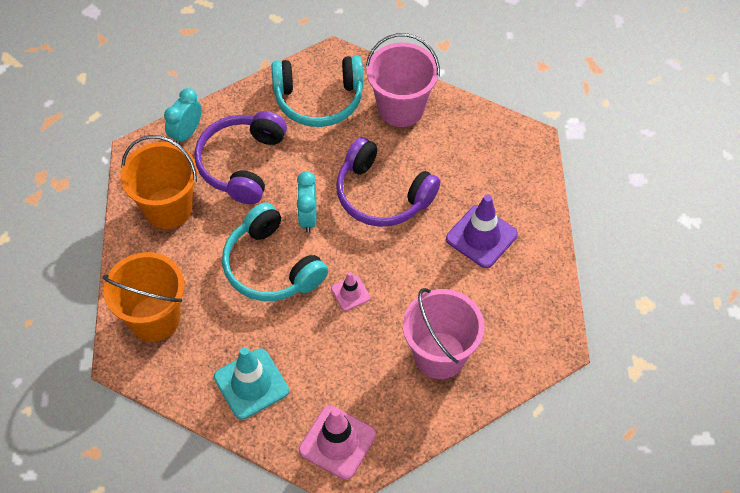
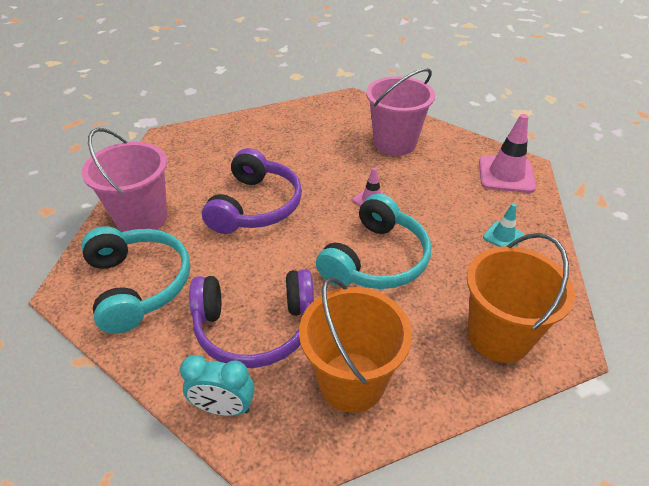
camera: 110 degrees left, 15 degrees down
(251, 384) = (503, 236): turquoise traffic cone -> turquoise traffic cone, size x0.55
(308, 217) = (304, 249): turquoise clock -> none
(481, 236) = (275, 144): purple traffic cone -> none

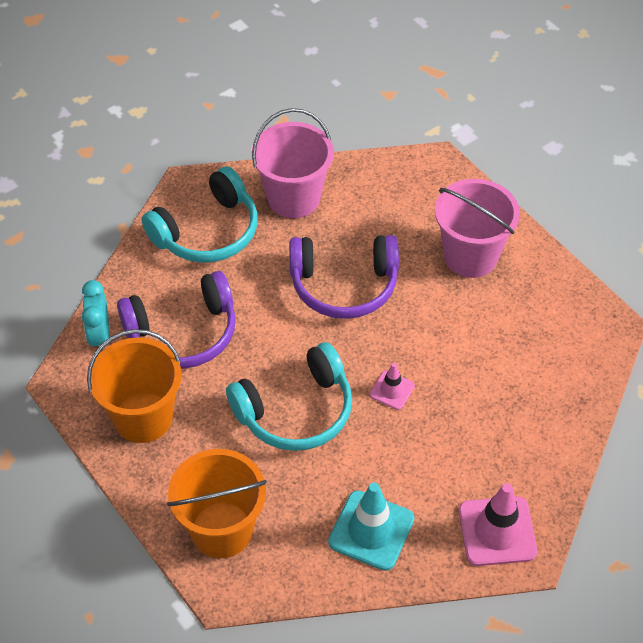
camera: 75 degrees right, 10 degrees up
(255, 327) = (183, 332): purple headphones -> purple headphones turned 90 degrees counterclockwise
(375, 259) = (295, 410): turquoise headphones -> turquoise headphones turned 45 degrees counterclockwise
(394, 143) = (519, 396): pink bucket -> pink bucket (470, 256)
(503, 236) = (371, 530): turquoise traffic cone -> turquoise traffic cone, size x1.82

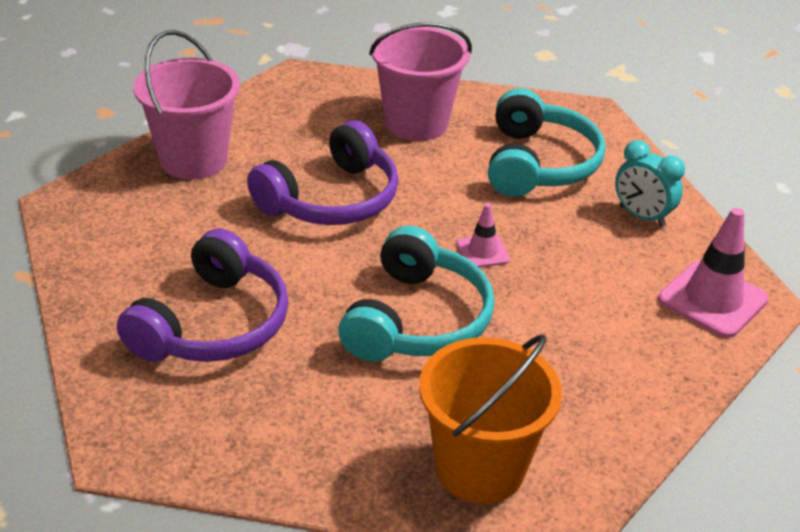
camera: 45 degrees left, 15 degrees down
(100, 335) = (115, 381): turquoise clock -> turquoise clock (642, 216)
(143, 417) = (262, 424): orange bucket -> none
(207, 231) = (132, 228): turquoise headphones -> turquoise headphones (538, 164)
(371, 530) = (615, 369): turquoise traffic cone -> none

